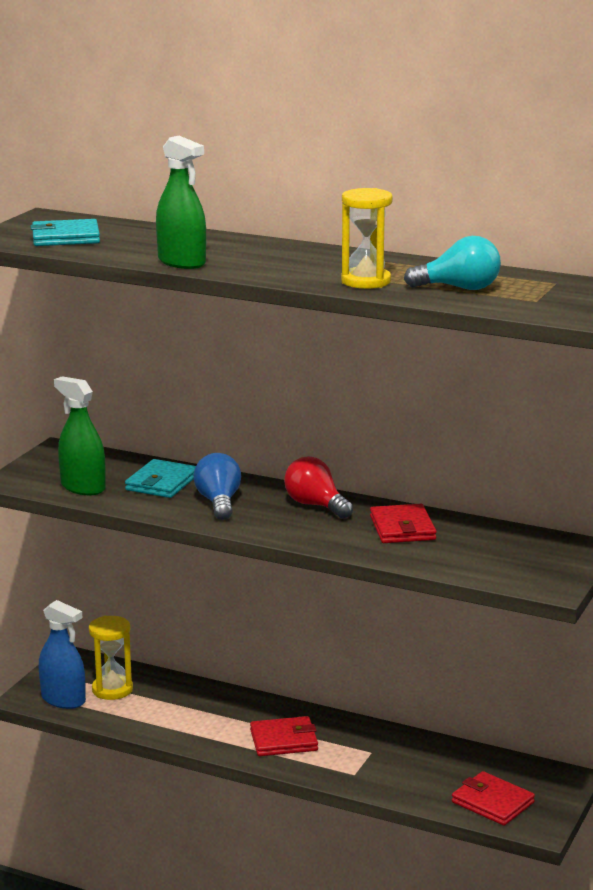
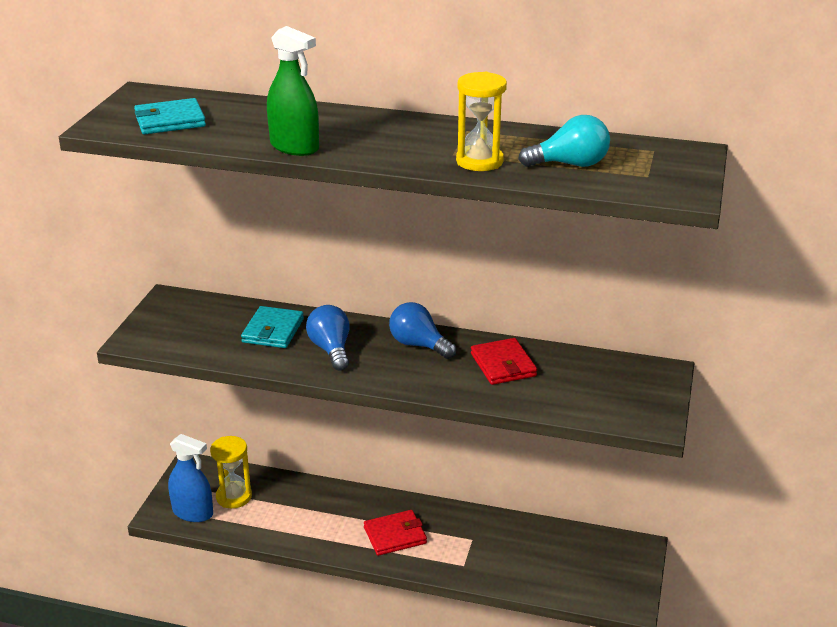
camera: 10 degrees left, 10 degrees up
(83, 487) = (202, 342): green spray bottle -> none
(315, 505) = (418, 345): red light bulb -> blue light bulb
(492, 802) = (586, 582): red wallet -> none

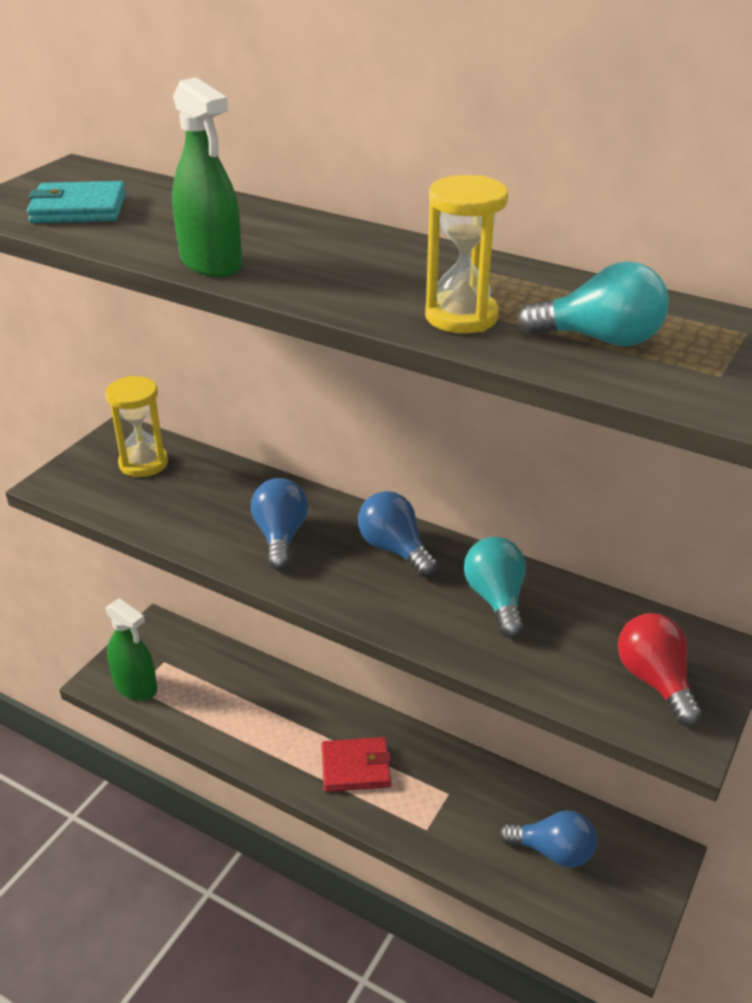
camera: 15 degrees right, 5 degrees up
(193, 512) = (135, 686): blue spray bottle -> green spray bottle
(234, 496) = (188, 675): yellow hourglass -> yellow hourglass (143, 463)
(273, 330) = (222, 498): turquoise wallet -> none
(503, 365) = (496, 599): red wallet -> turquoise light bulb
(560, 561) = (553, 851): none -> blue light bulb
(625, 395) = (655, 681): none -> red light bulb

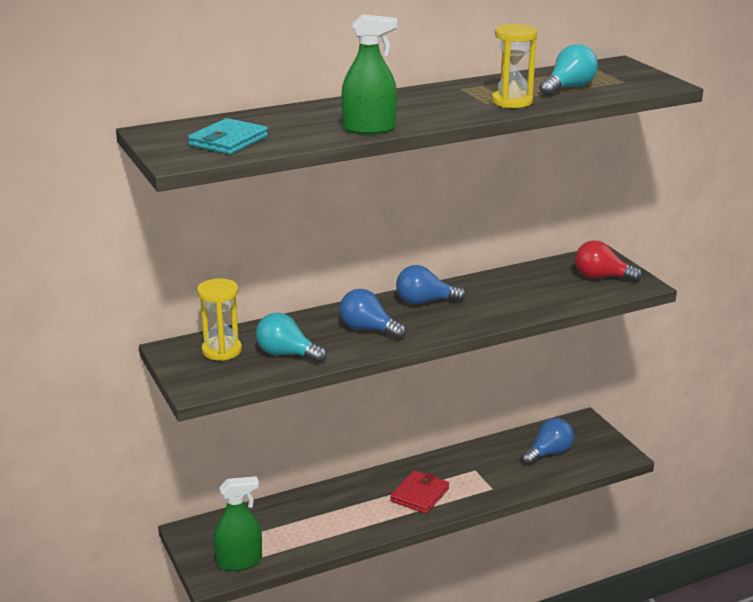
camera: 55 degrees left, 10 degrees down
(496, 599) = (501, 291): turquoise light bulb -> turquoise light bulb (286, 354)

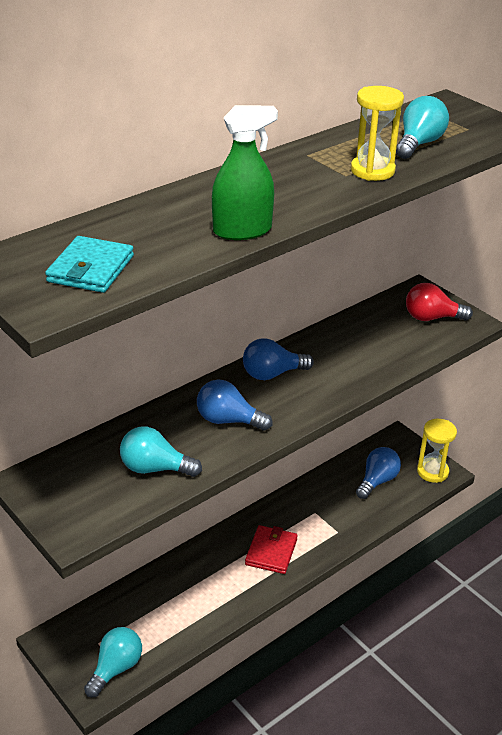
camera: 15 degrees left, 10 degrees up
(221, 351) = (82, 474): yellow hourglass -> yellow hourglass (432, 472)
(239, 561) = (116, 668): green spray bottle -> turquoise light bulb

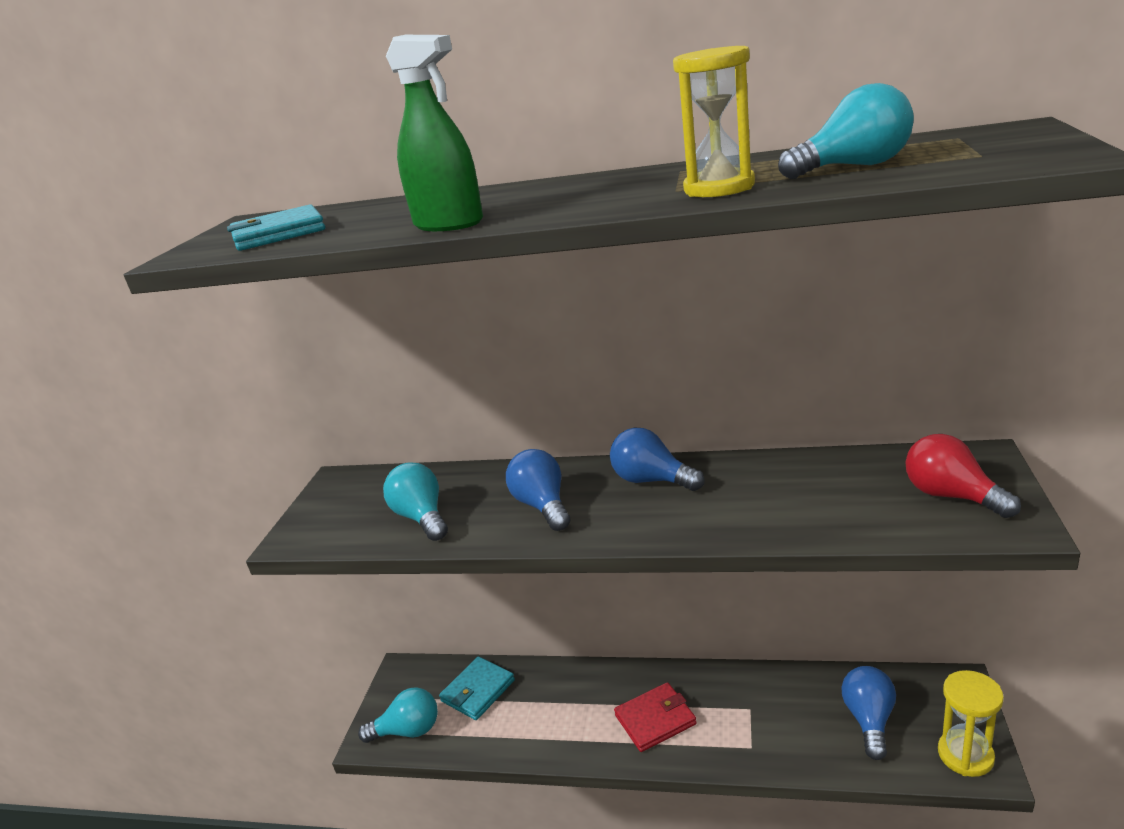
camera: 55 degrees right, 10 degrees down
(133, 611) = (478, 691): none -> turquoise wallet
(377, 481) = (869, 720): blue light bulb -> blue light bulb turned 75 degrees counterclockwise

